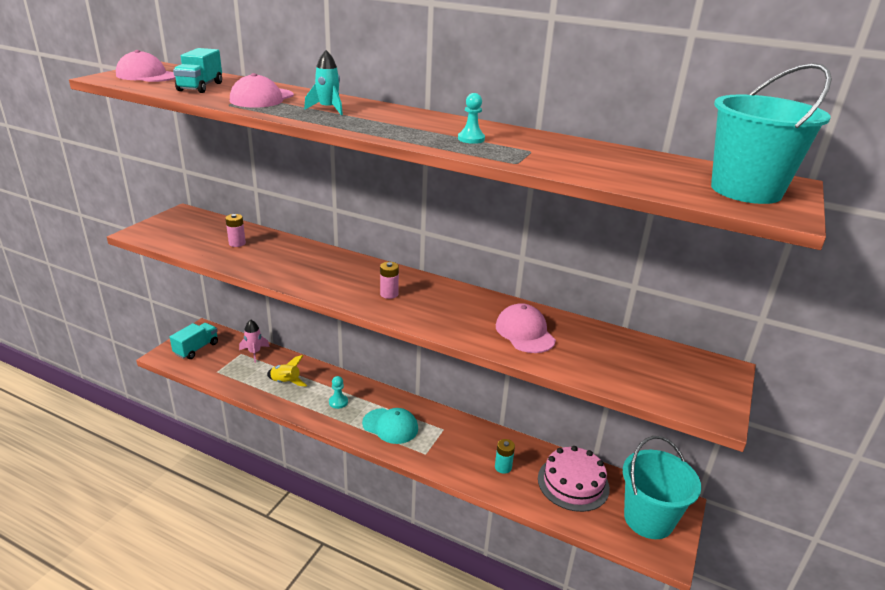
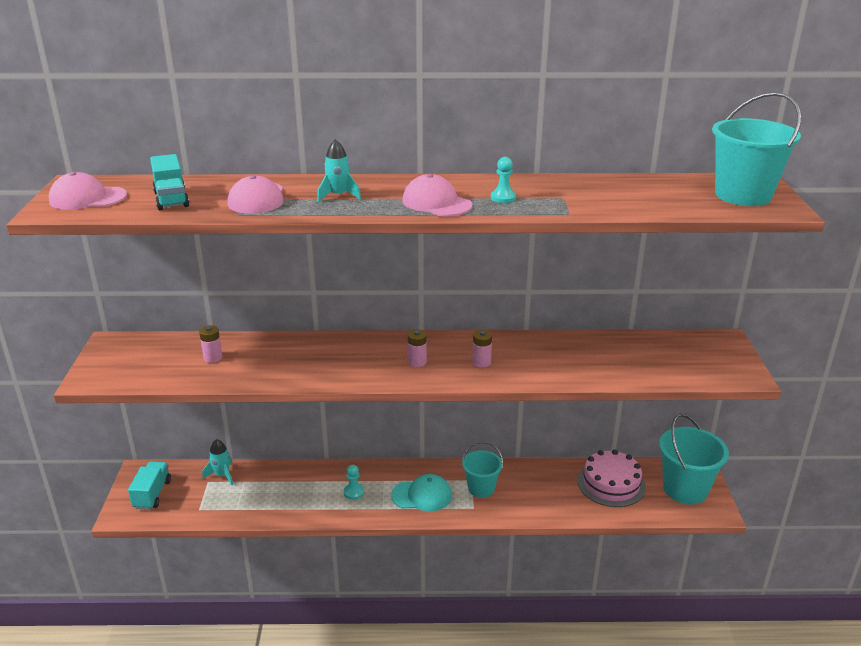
camera: 25 degrees left, 0 degrees up
(254, 352) = (222, 475): pink rocket -> turquoise rocket
(286, 382) = (284, 493): yellow rocket -> none
(445, 312) = (481, 362): none -> pink battery
(446, 439) = (481, 488): none -> turquoise bucket
(503, 467) = (547, 493): turquoise battery -> none
(525, 332) = (562, 359): pink cap -> pink cap (436, 203)

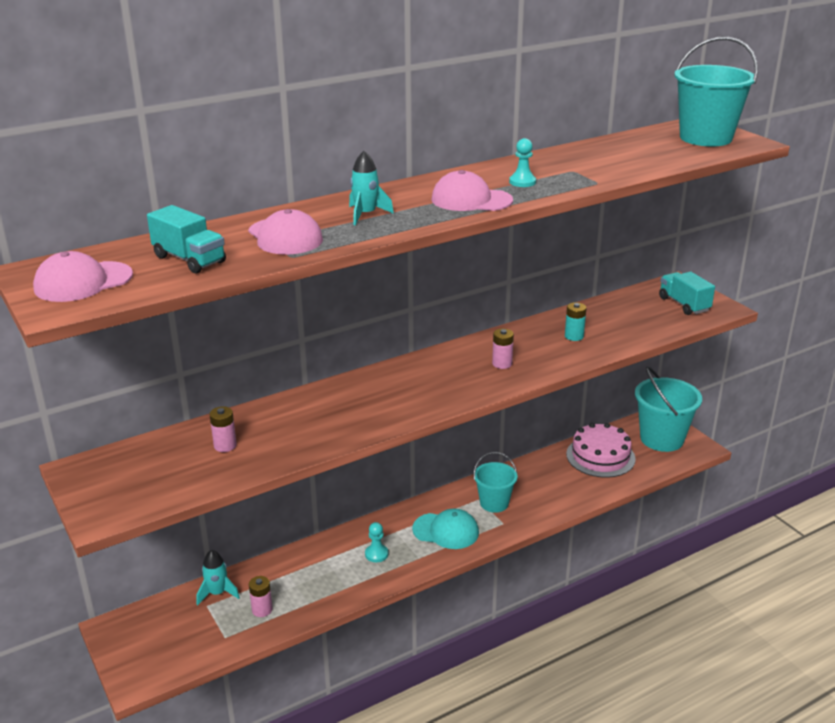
camera: 30 degrees left, 0 degrees up
(152, 494) = (153, 644): turquoise truck -> turquoise truck (684, 304)
(417, 362) = (443, 382): pink battery -> pink battery (262, 610)
(422, 495) = (446, 531): turquoise cap -> turquoise cap turned 45 degrees clockwise
(570, 358) = (574, 336): none -> turquoise battery

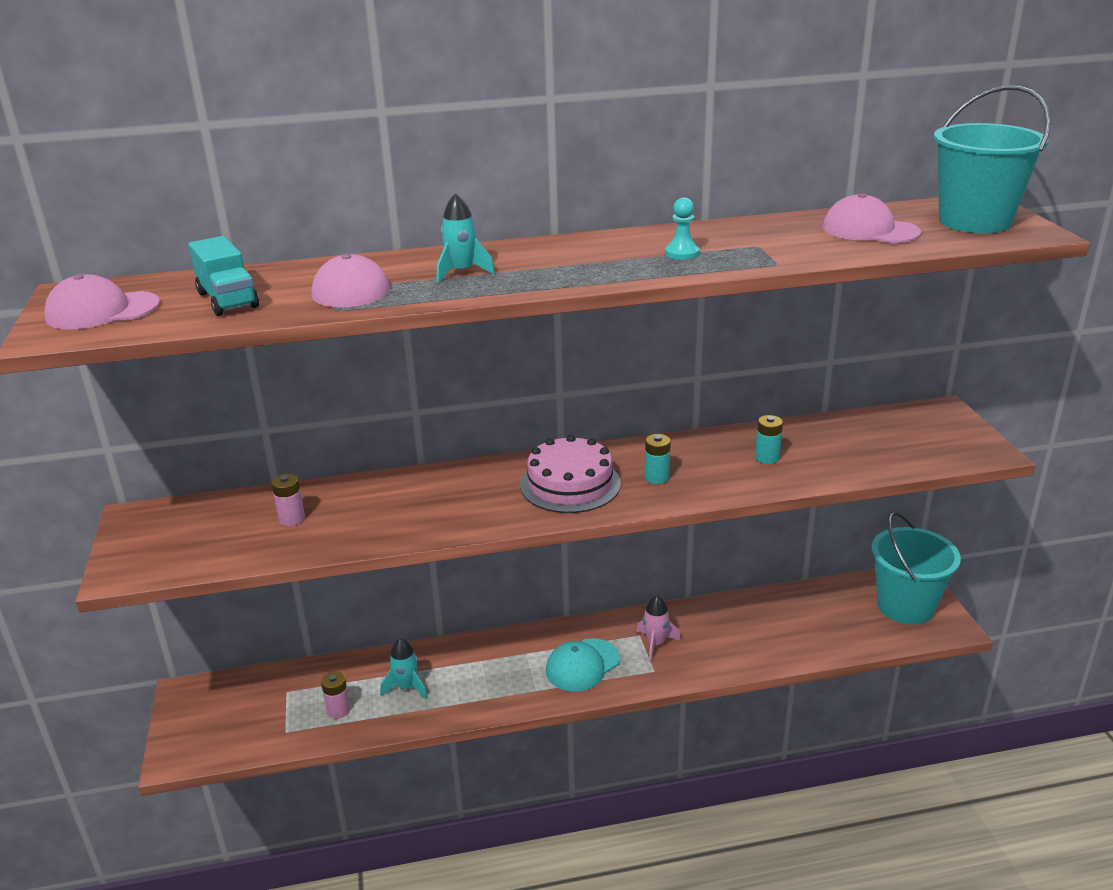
camera: 20 degrees right, 0 degrees up
(217, 593) = (304, 680): turquoise rocket -> turquoise rocket (406, 687)
(376, 554) = (491, 675): turquoise pawn -> none
(446, 531) = (582, 665): turquoise cap -> turquoise cap turned 105 degrees clockwise
(471, 200) = (599, 268): pink cap -> pink cap (870, 230)
(494, 503) = (655, 644): turquoise bucket -> pink rocket
(502, 364) = (657, 477): pink battery -> turquoise battery
(600, 456) = (814, 613): pink cake -> pink cake (570, 484)
(684, 304) = (937, 439): turquoise truck -> none

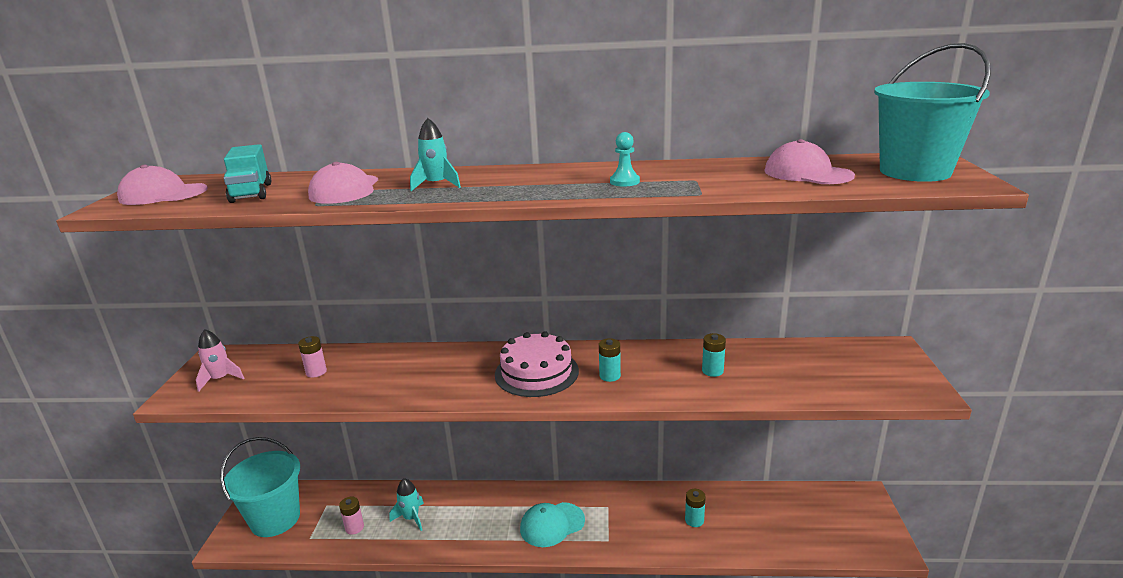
camera: 15 degrees right, 5 degrees down
(655, 644) = (618, 516): pink rocket -> pink rocket (220, 379)
(741, 633) = (694, 520): none -> turquoise battery
(905, 606) = (851, 520): turquoise bucket -> turquoise bucket (275, 519)

